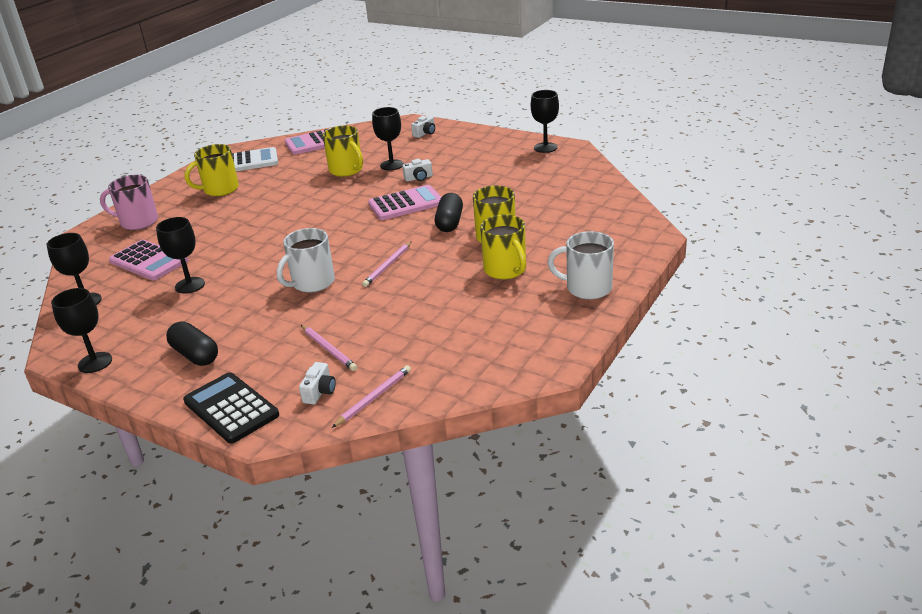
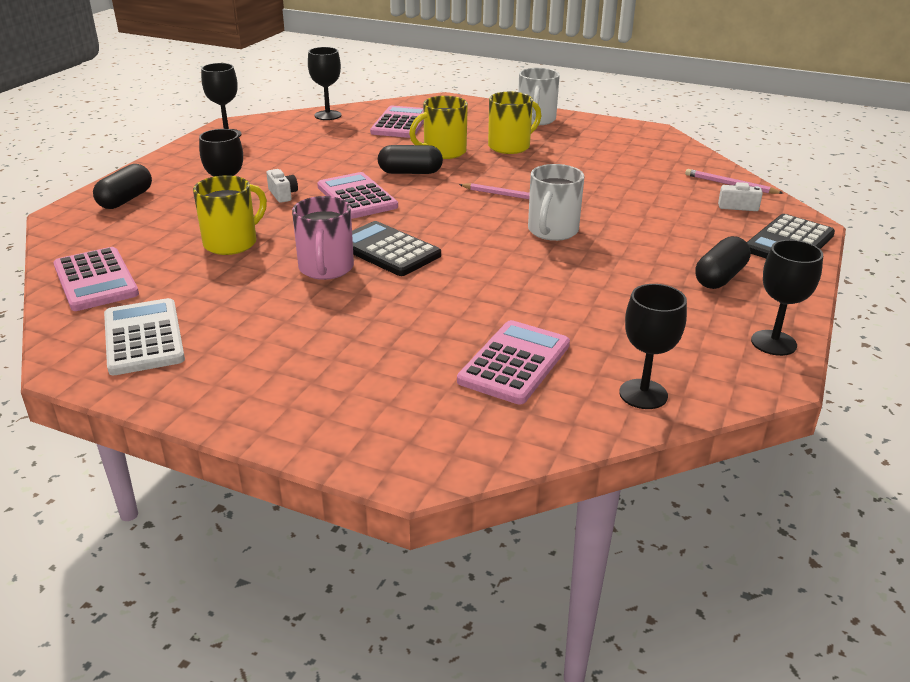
camera: 100 degrees left, 0 degrees up
(138, 222) = (373, 411): pink mug -> pink mug (326, 269)
(190, 285) = (575, 311): black goblet -> black goblet (328, 115)
(220, 189) = (259, 345): yellow mug -> none
(312, 219) = (387, 250): none -> black calculator
(312, 283) = (552, 231): white mug -> white mug turned 75 degrees clockwise
(329, 349) = (672, 209): pink pencil -> none
(425, 133) = (126, 200): white camera -> black capsule
(574, 214) = (400, 123): none -> pink calculator

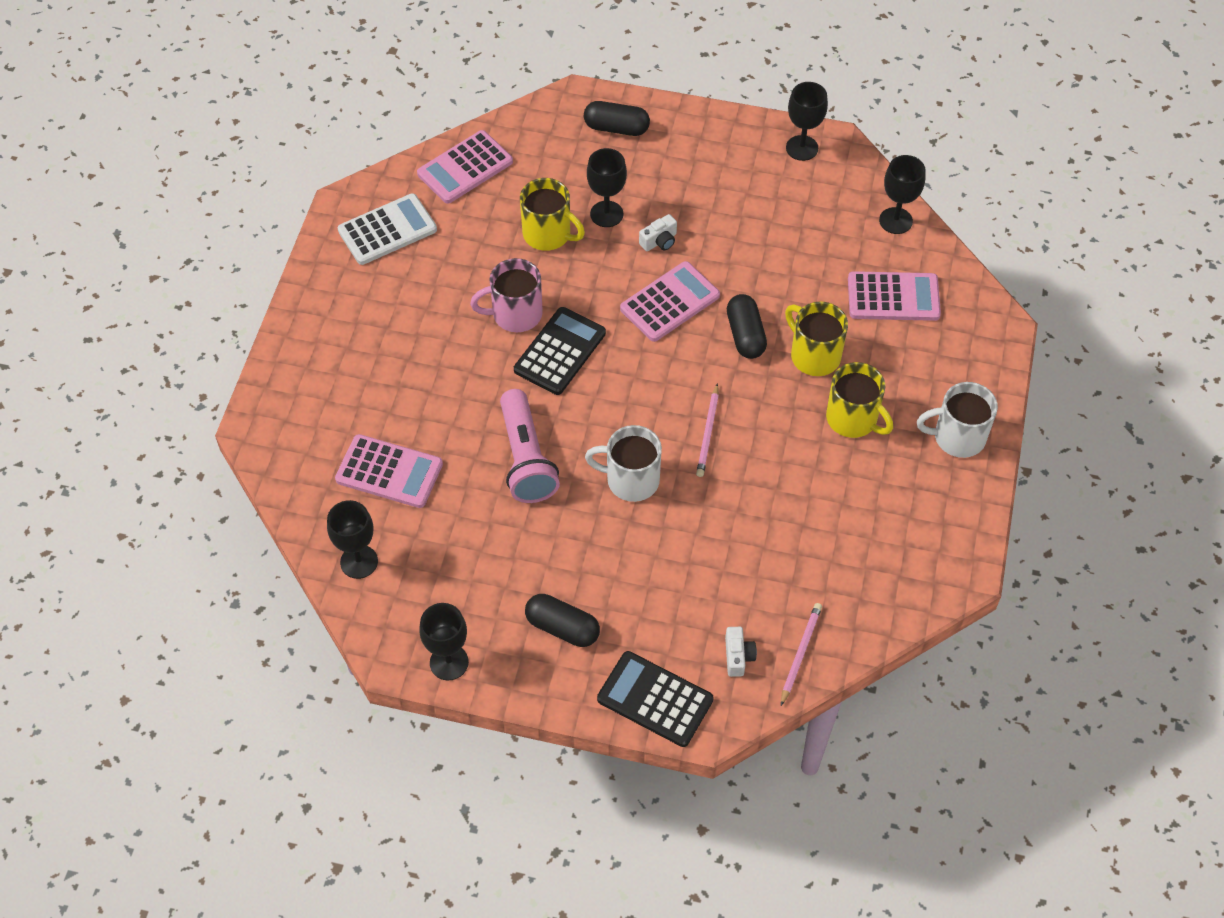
camera: 80 degrees right, 25 degrees up
(515, 278) = (526, 458): none -> pink flashlight

